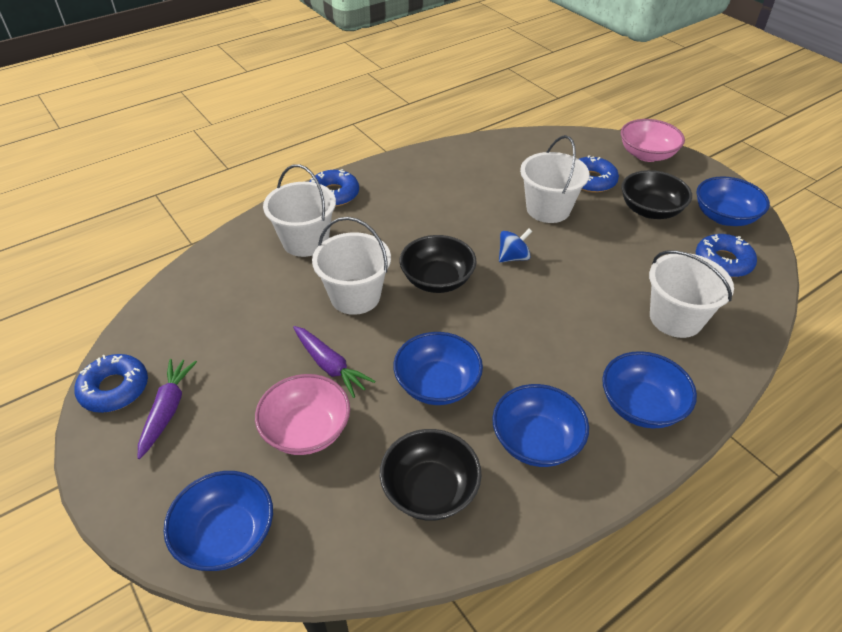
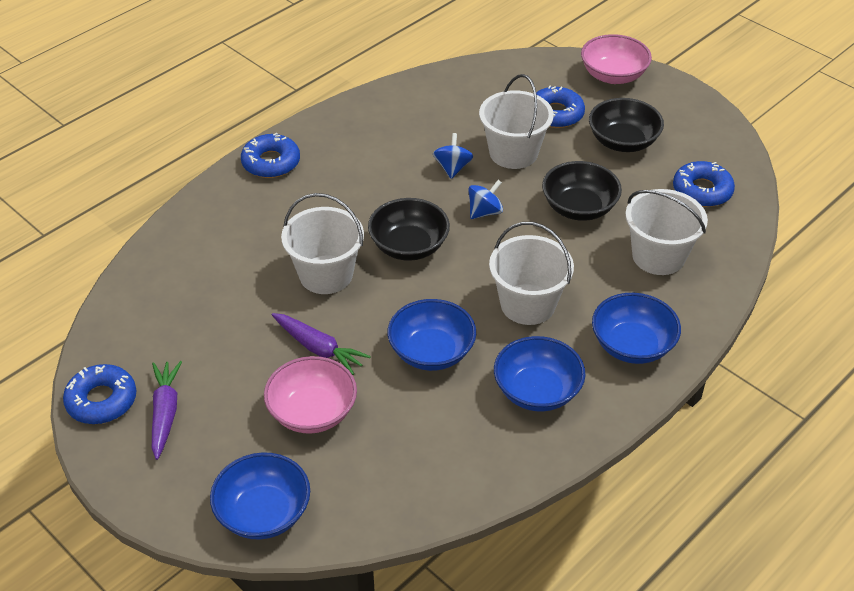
camera: 10 degrees left, 0 degrees up
(305, 241) = (254, 221): white bucket -> white bucket (528, 304)
(430, 490) = (445, 447): black bowl -> black bowl (579, 208)
(491, 216) = (452, 168): none -> blue spinning top
(724, 217) = (701, 140): blue bowl -> none

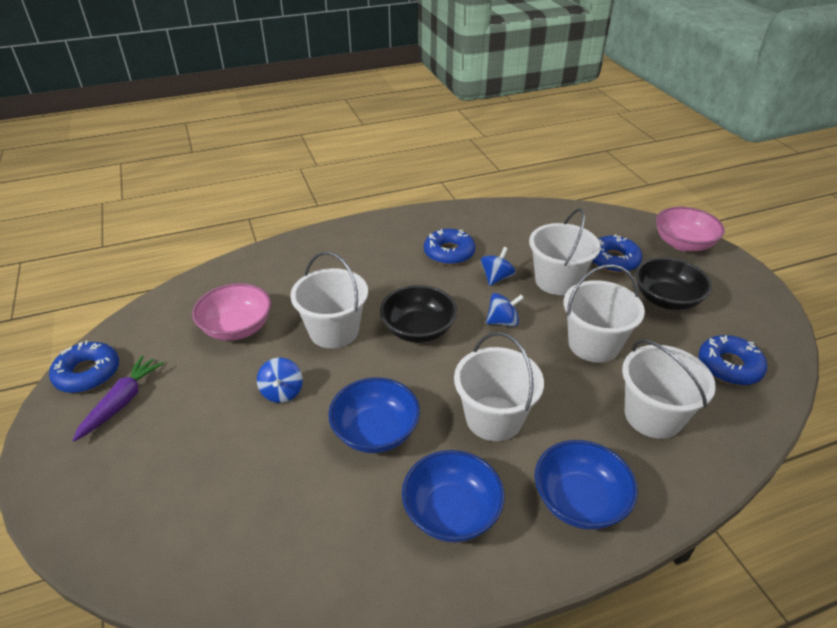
camera: 25 degrees right, 5 degrees down
(263, 513) = (117, 532): blue bowl -> none
(271, 162) = (355, 234): blue donut -> blue donut (449, 253)
(312, 412) = (233, 449): pink bowl -> pink bowl (237, 328)
(319, 348) = (282, 392): purple carrot -> blue spinning top
(579, 208) = (593, 344): black bowl -> white bucket

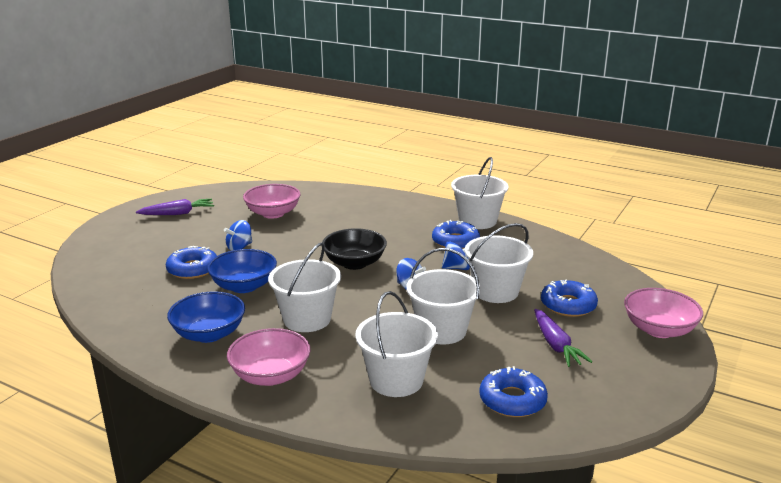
camera: 50 degrees right, 15 degrees down
(87, 373) = (186, 197): blue donut -> blue donut (193, 269)
(334, 331) = (312, 239): white bucket -> white bucket (477, 221)
(579, 501) = (270, 375): blue bowl -> pink bowl
(666, 299) = (556, 345): black bowl -> purple carrot

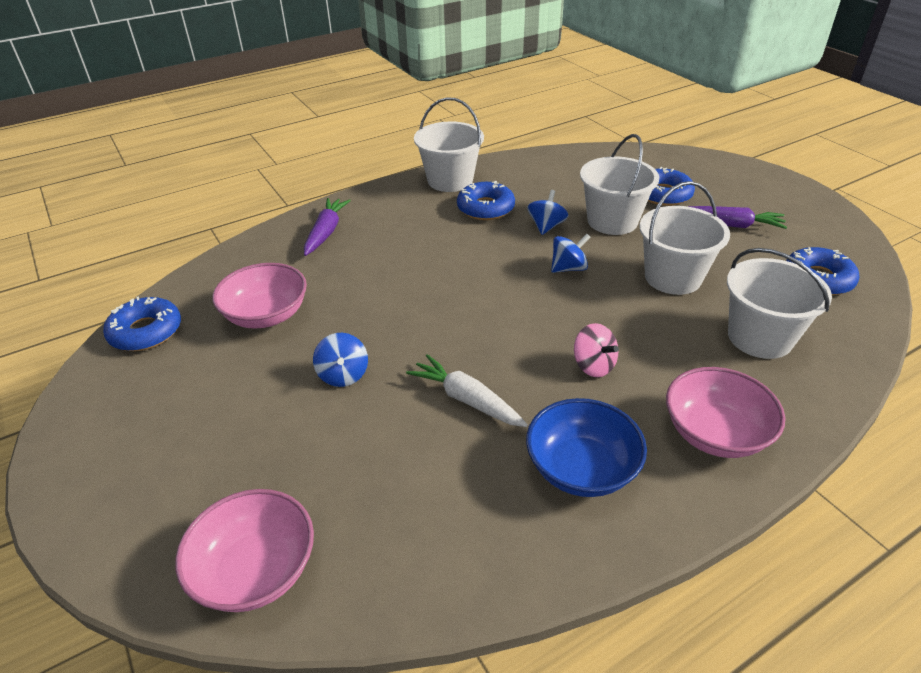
camera: 60 degrees left, 15 degrees up
(178, 213) = (148, 415): purple carrot -> purple carrot (326, 232)
(193, 269) = (370, 442): blue donut -> blue donut (146, 332)
(244, 286) = (466, 399): blue bowl -> white carrot
(307, 319) = (593, 365): white bucket -> pink spinning top
(354, 263) = (478, 289): black bowl -> none
(659, 330) = (728, 170): pink bowl -> pink bowl (256, 570)

